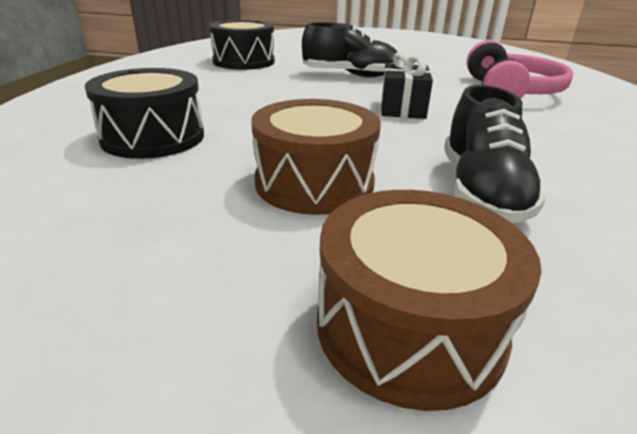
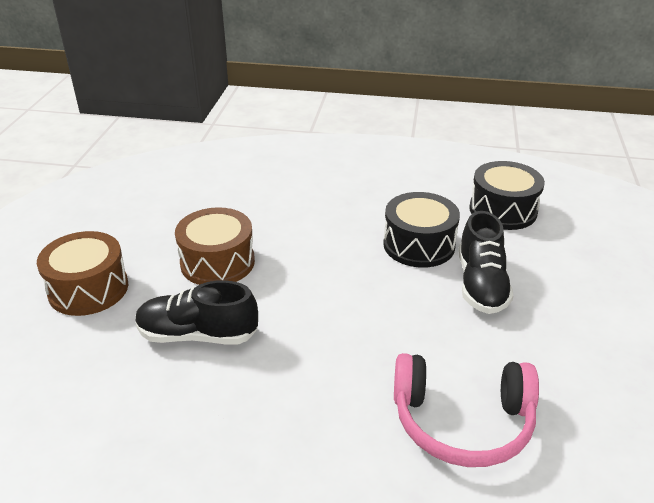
camera: 90 degrees right, 5 degrees up
(153, 137) = (287, 196): black drum -> black drum (419, 245)
(402, 108) = (370, 315): black gift -> none

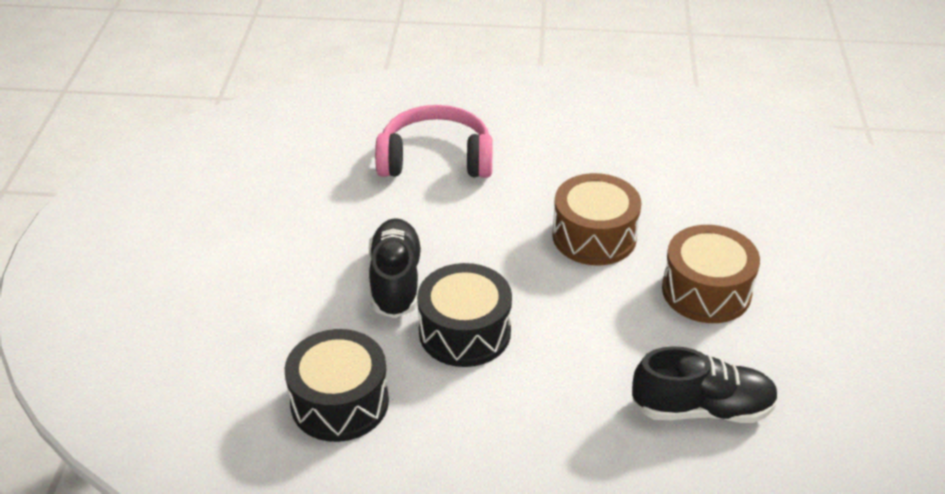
camera: 175 degrees right, 5 degrees up
(88, 289) = (828, 249): brown drum -> brown drum (594, 236)
(198, 335) = (683, 210): black shoe -> black shoe (702, 409)

